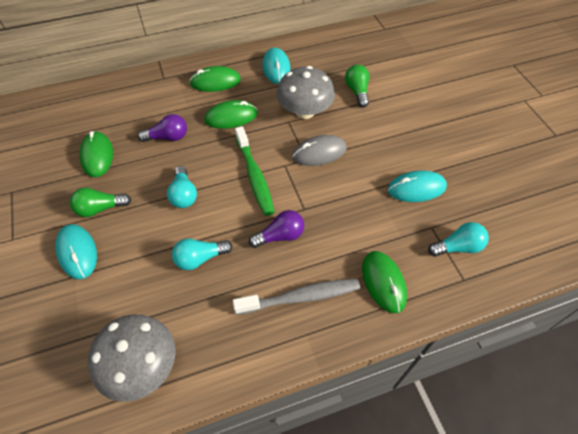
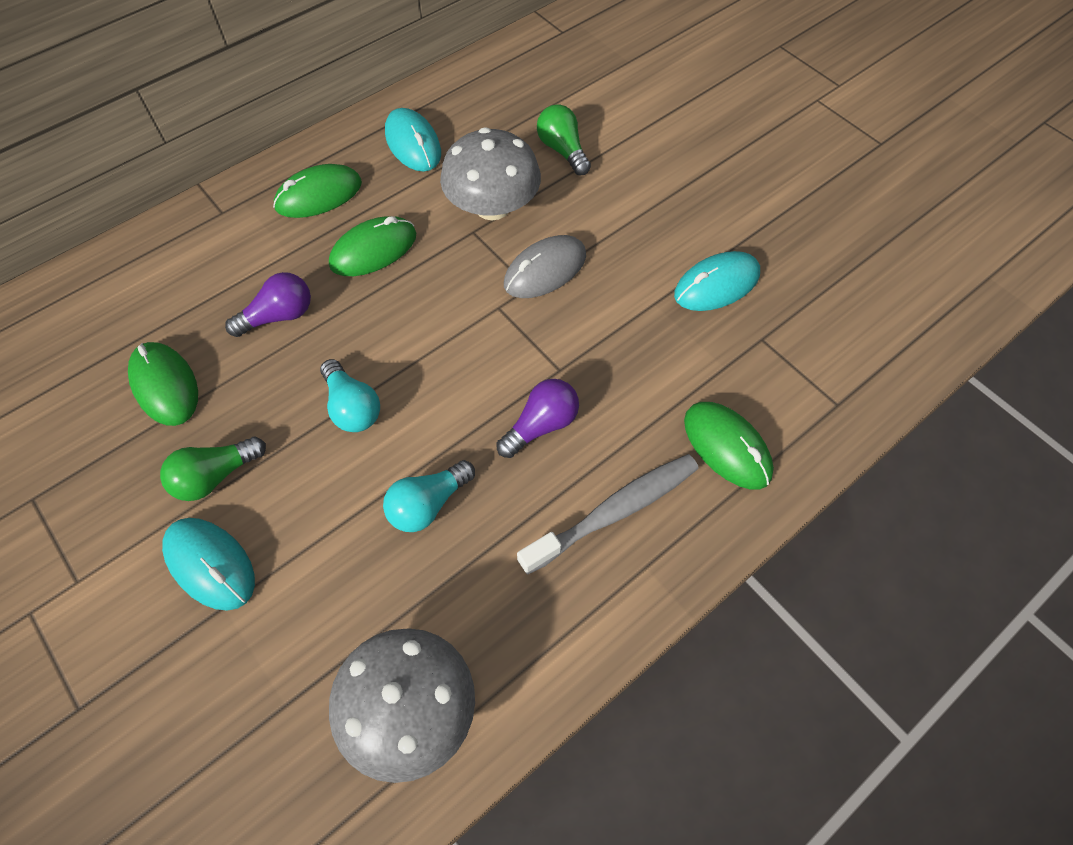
camera: 20 degrees left, 5 degrees up
(254, 176) = (457, 340): green toothbrush -> none
(457, 247) = (810, 358): turquoise light bulb -> none

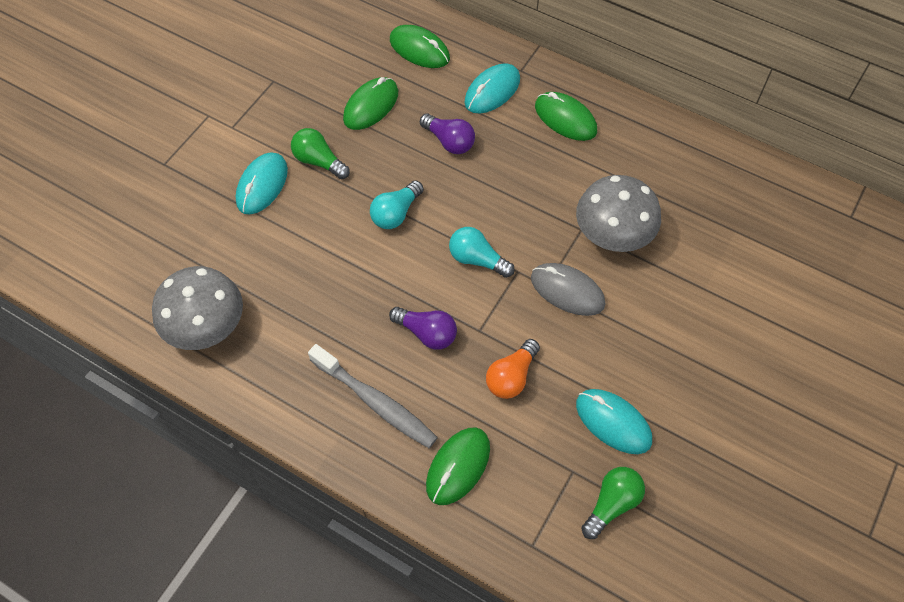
camera: 70 degrees right, 0 degrees up
(373, 250) = (532, 173): green mouse -> green mouse (419, 49)
(413, 144) = (649, 156): turquoise mouse -> turquoise mouse (492, 91)
(428, 504) = (341, 285): turquoise light bulb -> turquoise light bulb (477, 259)
(563, 150) = (701, 263): green light bulb -> green light bulb (611, 504)
(631, 357) = (511, 376): none -> orange light bulb

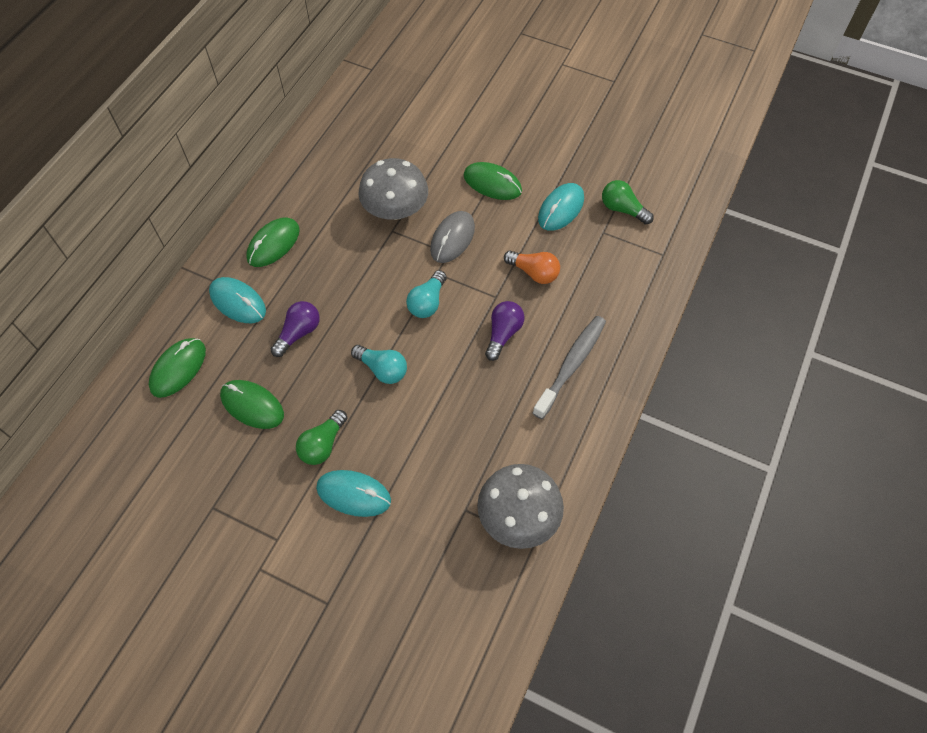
camera: 95 degrees left, 0 degrees up
(458, 466) = (614, 303): green mouse -> green mouse (492, 183)

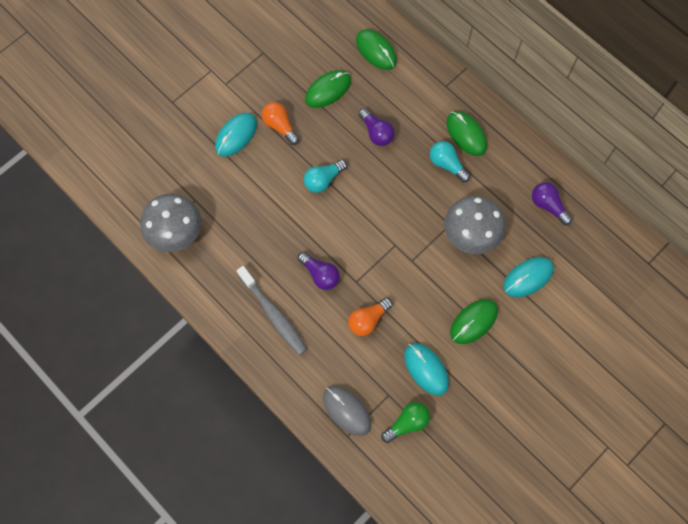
camera: 110 degrees right, 10 degrees up
(238, 302) = (419, 99): turquoise mouse -> turquoise mouse (528, 277)
(323, 444) = (280, 126): green light bulb -> orange light bulb
(338, 154) = (548, 206): none -> purple light bulb
(427, 302) = (370, 229): turquoise light bulb -> turquoise light bulb (447, 164)
(452, 239) = (425, 268): grey mouse -> grey mouse (347, 410)

